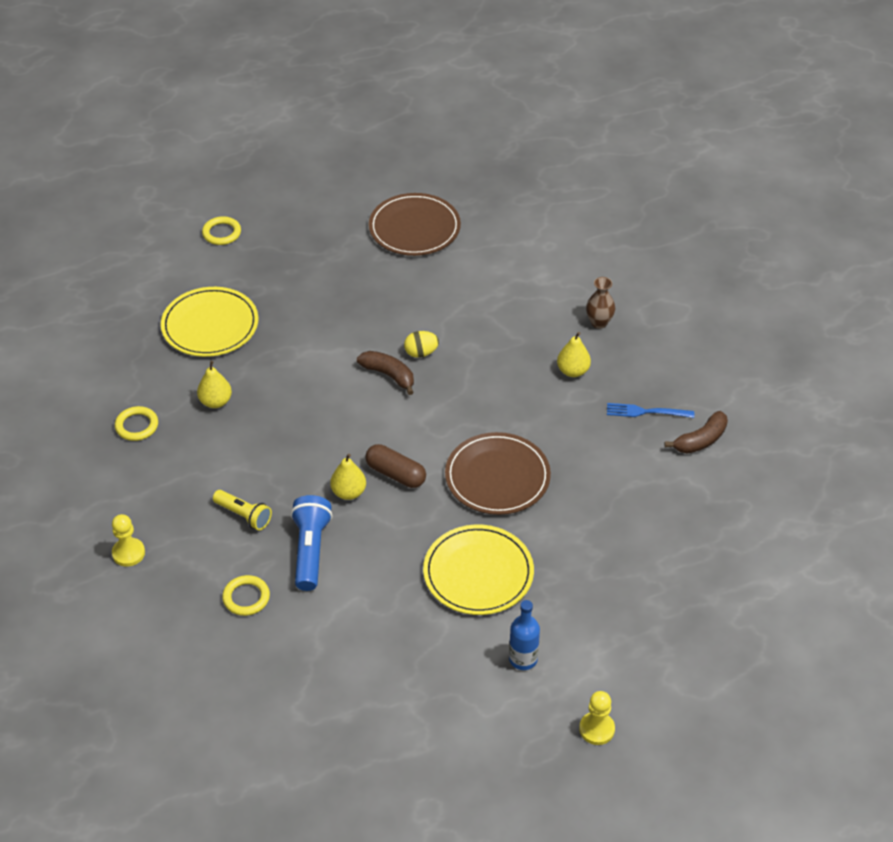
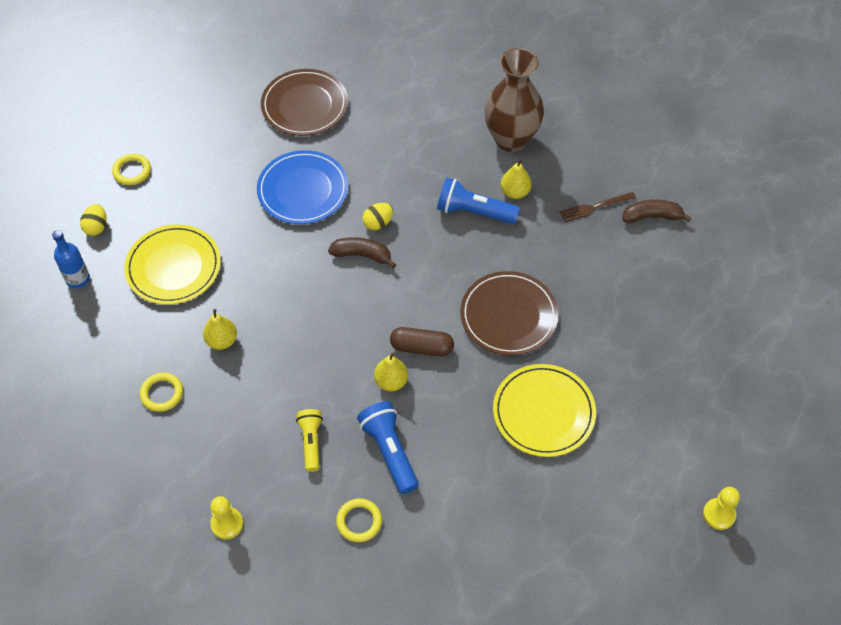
camera: 25 degrees left, 10 degrees up
(162, 269) = (96, 227): none -> yellow egg
(244, 515) = (311, 442): yellow flashlight -> yellow flashlight turned 105 degrees counterclockwise
(367, 300) = (303, 190): none -> blue plate
(521, 374) = (474, 212): none -> blue flashlight
(523, 659) = (625, 476): blue bottle -> blue bottle (78, 279)
(599, 322) = (511, 139): brown vase -> brown vase, size x2.18
(645, 412) = (594, 207): blue fork -> brown fork
(700, 440) = (652, 216): brown banana -> brown banana turned 120 degrees counterclockwise

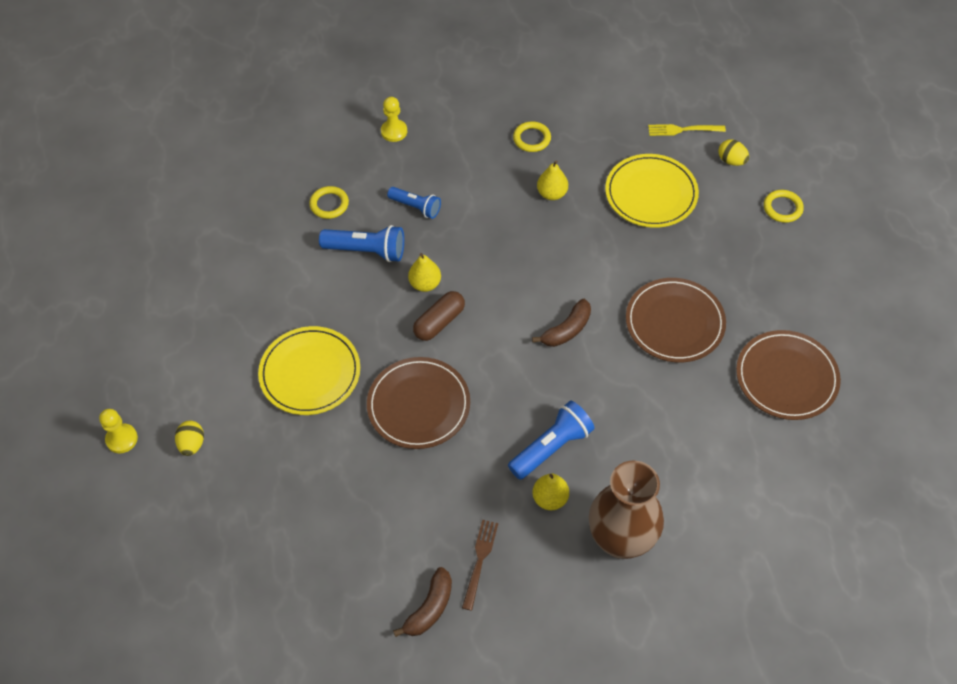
camera: 125 degrees right, 0 degrees up
(78, 279) = (682, 130): blue bottle -> yellow fork
(303, 190) = (674, 322): blue plate -> brown plate
(311, 442) = (416, 207): yellow flashlight -> blue flashlight
(378, 223) = (594, 361): yellow egg -> yellow egg (192, 444)

